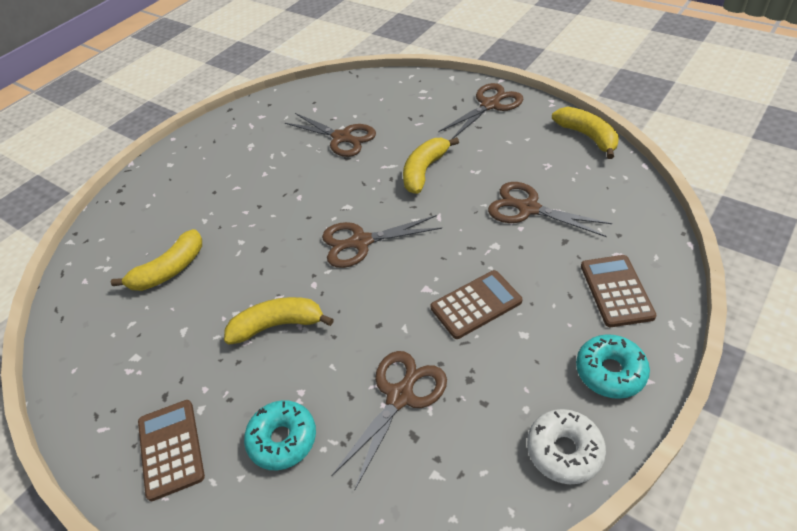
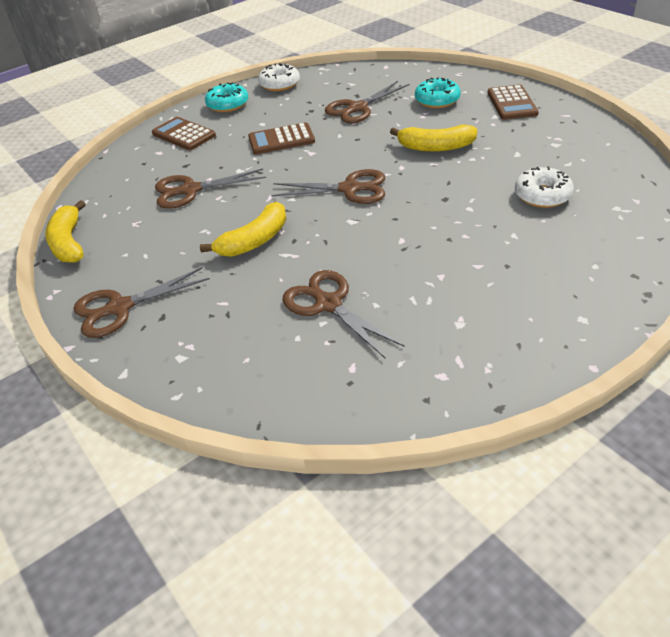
camera: 165 degrees left, 5 degrees down
(170, 270) = (542, 195): yellow banana -> white donut
(527, 208) = (190, 190): brown scissors -> brown scissors turned 120 degrees clockwise
(616, 291) = (183, 135): brown calculator -> brown calculator turned 120 degrees clockwise

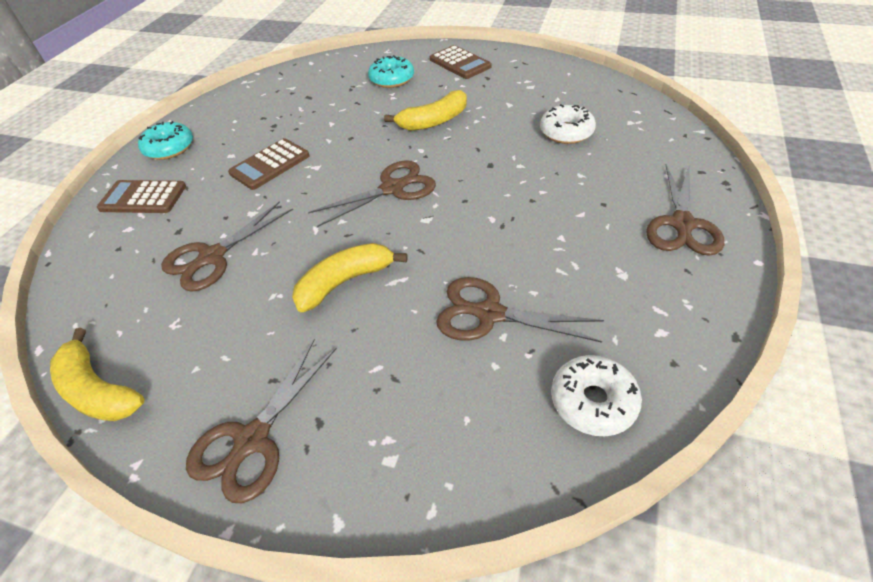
camera: 35 degrees left, 5 degrees up
(255, 241) = (345, 282): yellow banana -> yellow banana turned 135 degrees counterclockwise
(279, 84) = (212, 110): white donut -> white donut (593, 401)
(357, 108) = (321, 109): brown scissors -> brown scissors (682, 225)

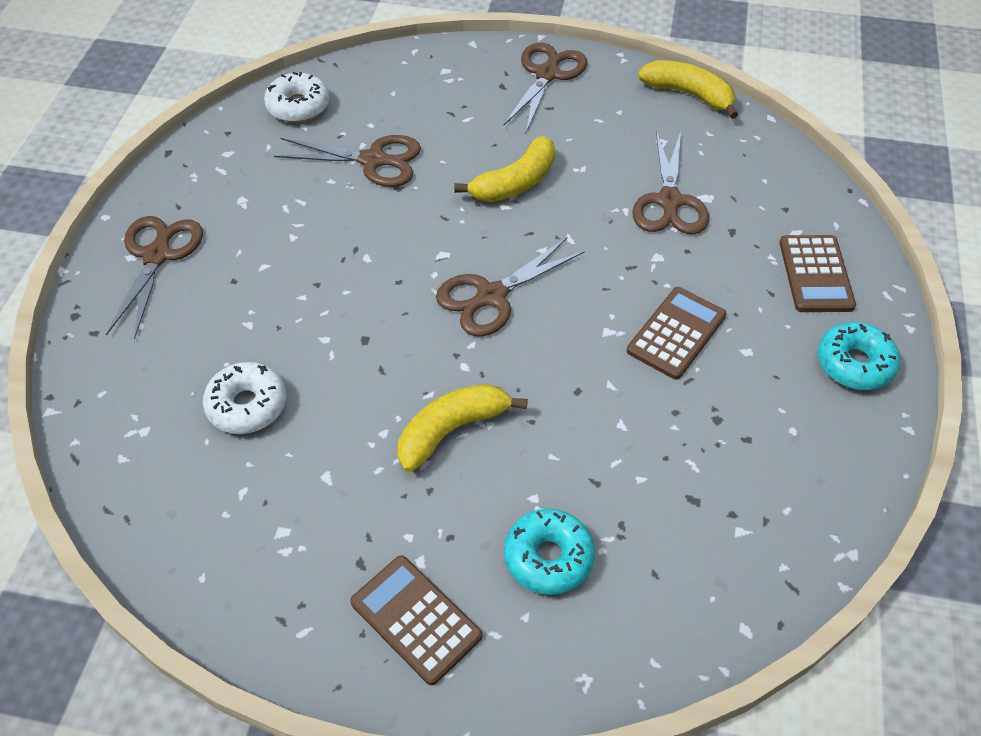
camera: 170 degrees right, 5 degrees up
(143, 198) = (816, 274): brown calculator -> brown calculator turned 90 degrees clockwise
(211, 257) = (669, 202): brown scissors -> brown scissors turned 150 degrees clockwise

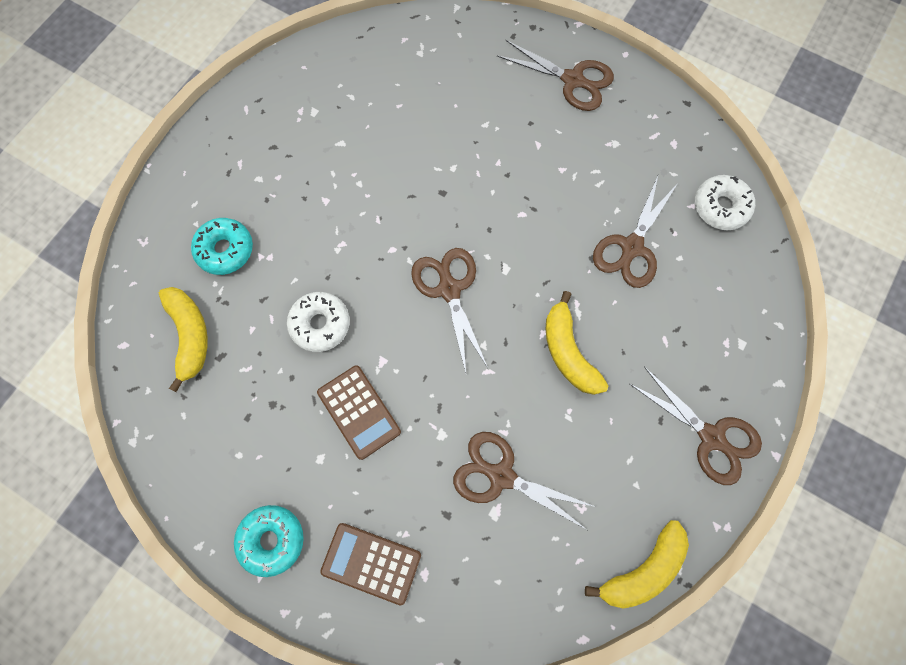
camera: 110 degrees right, 20 degrees up
(247, 405) = (415, 110): white donut -> white donut (320, 324)
(415, 619) = (224, 165): brown calculator -> none
(452, 430) = (342, 224): yellow banana -> yellow banana (190, 336)

